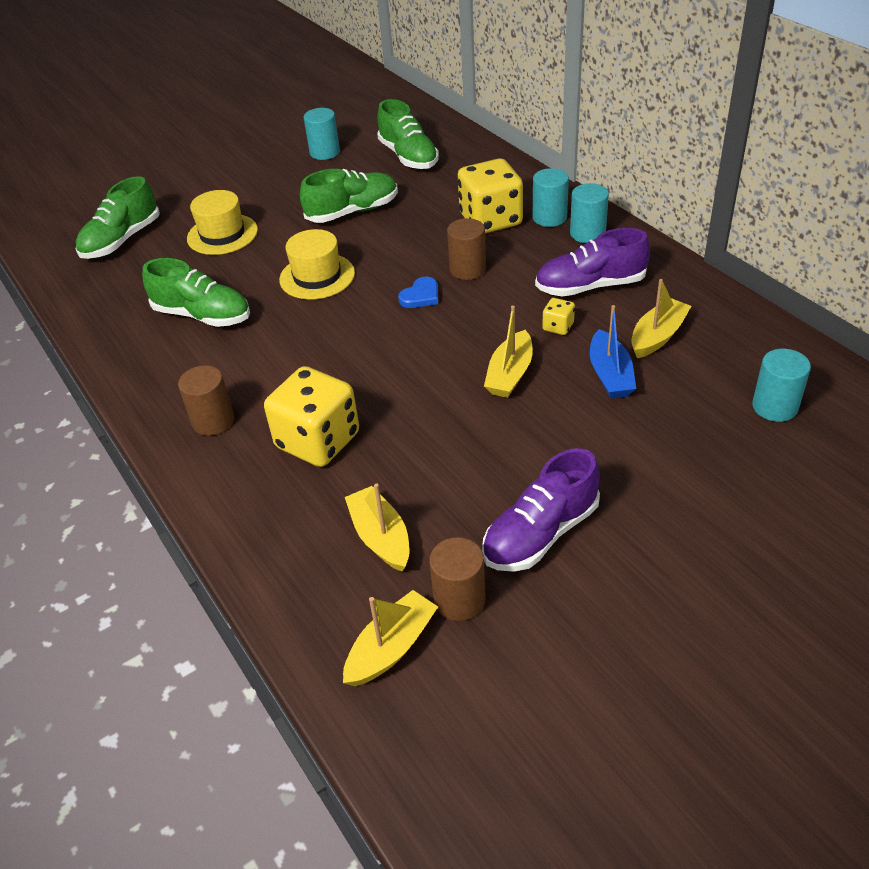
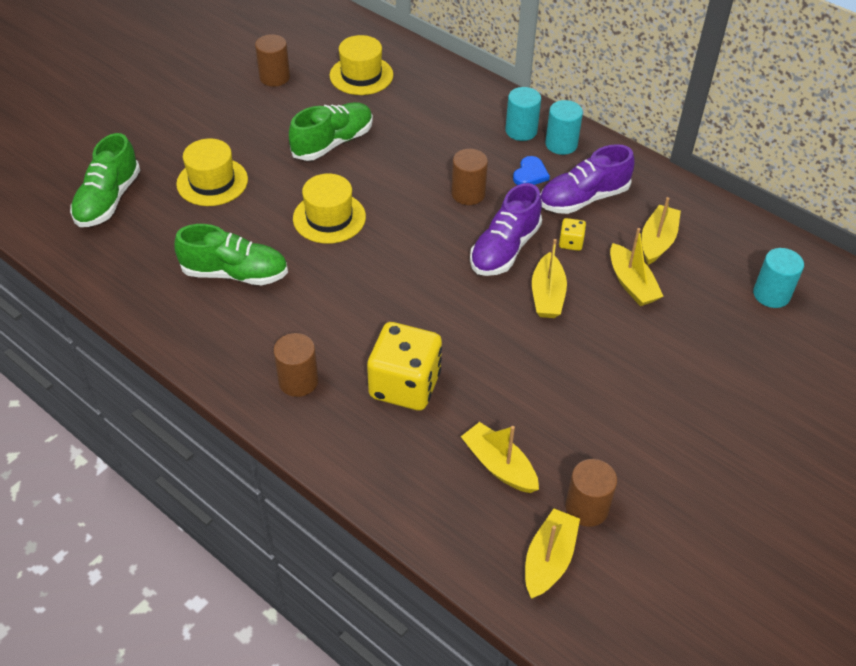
camera: 20 degrees left, 5 degrees up
(325, 152) = (274, 77): turquoise cylinder -> brown cylinder
(408, 157) = (361, 75): green shoe -> yellow hat
(421, 296) = (436, 226): blue heart -> blue heart (530, 174)
(490, 220) = (468, 139): yellow dice -> none
(540, 533) = (629, 438): purple shoe -> purple shoe (505, 249)
(610, 374) = (631, 283): blue boat -> yellow boat

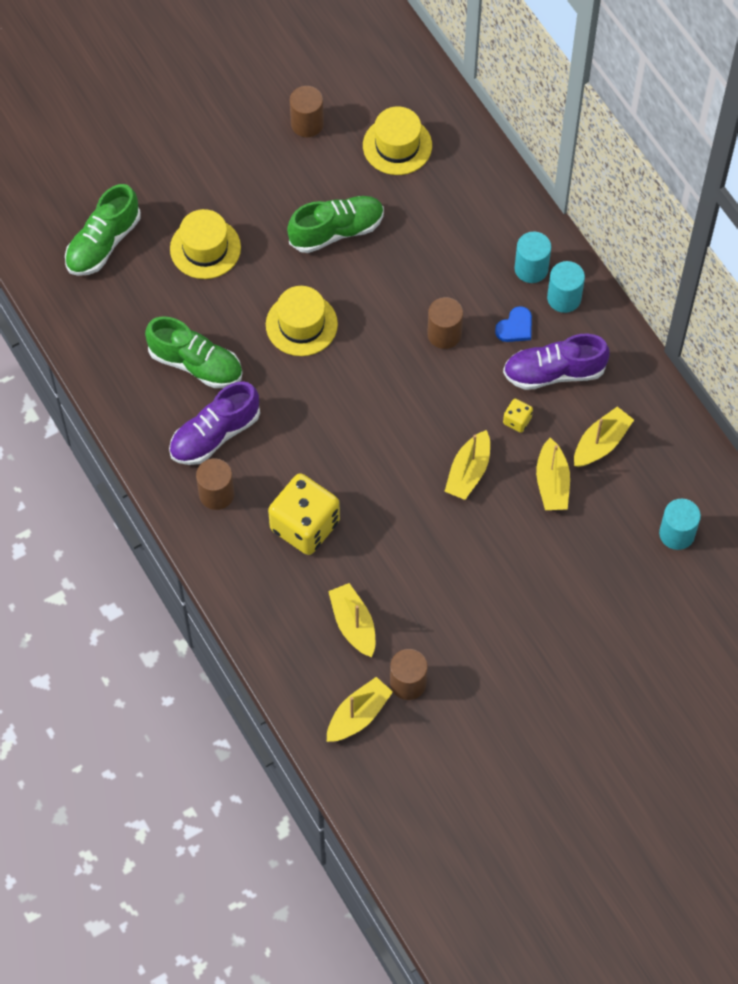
camera: 20 degrees right, 15 degrees up
(505, 249) = (451, 409): purple shoe -> purple shoe (215, 434)

